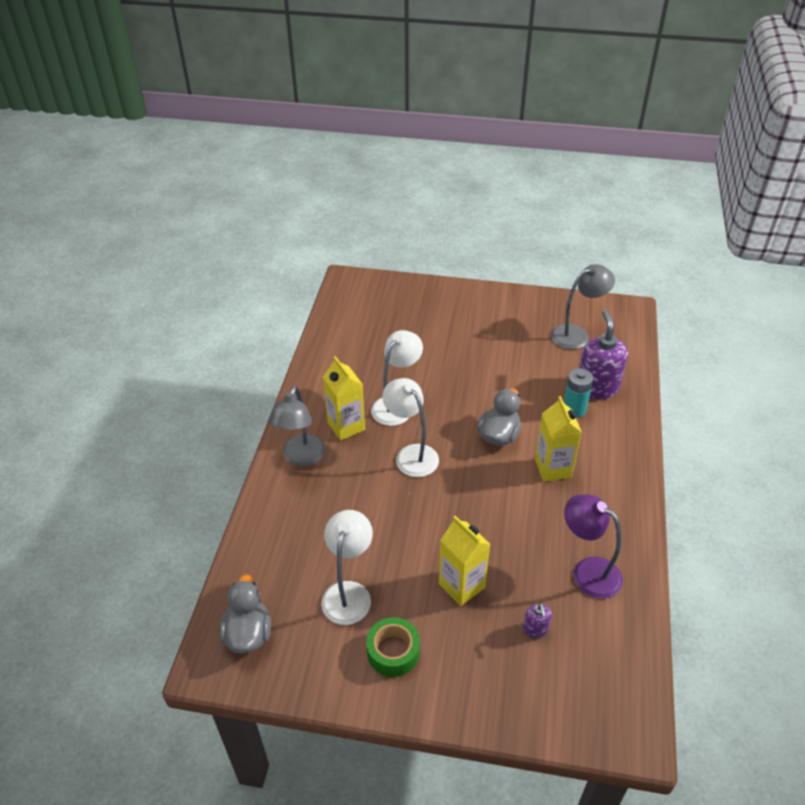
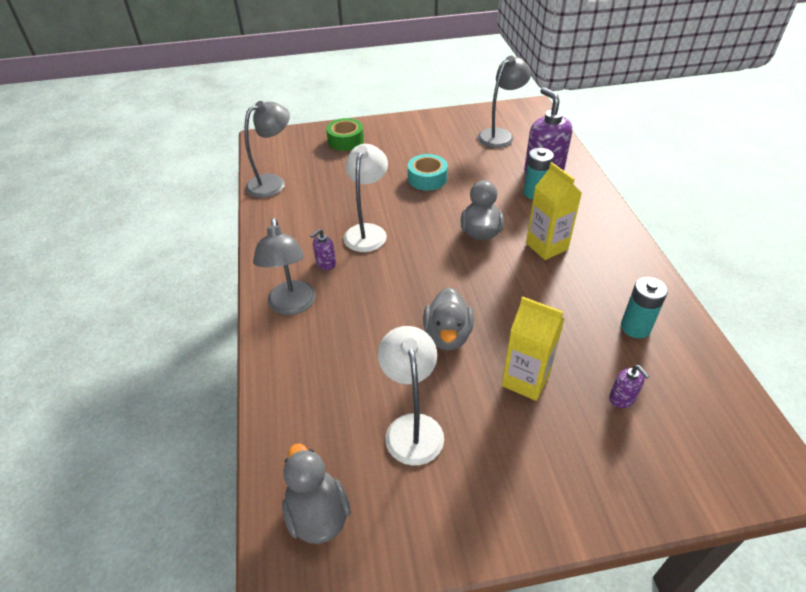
camera: 20 degrees left, 0 degrees up
(336, 330) = (273, 183): none -> grey lamp
(346, 426) = (326, 263): yellow carton -> purple soap dispenser
(393, 651) = (493, 474): green tape -> green tape (346, 140)
(411, 454) = (406, 271): white lamp -> none
(417, 525) = (447, 335): none -> grey duck
(478, 364) = (427, 178): none -> turquoise tape
(587, 571) = (635, 327): purple lamp -> turquoise battery

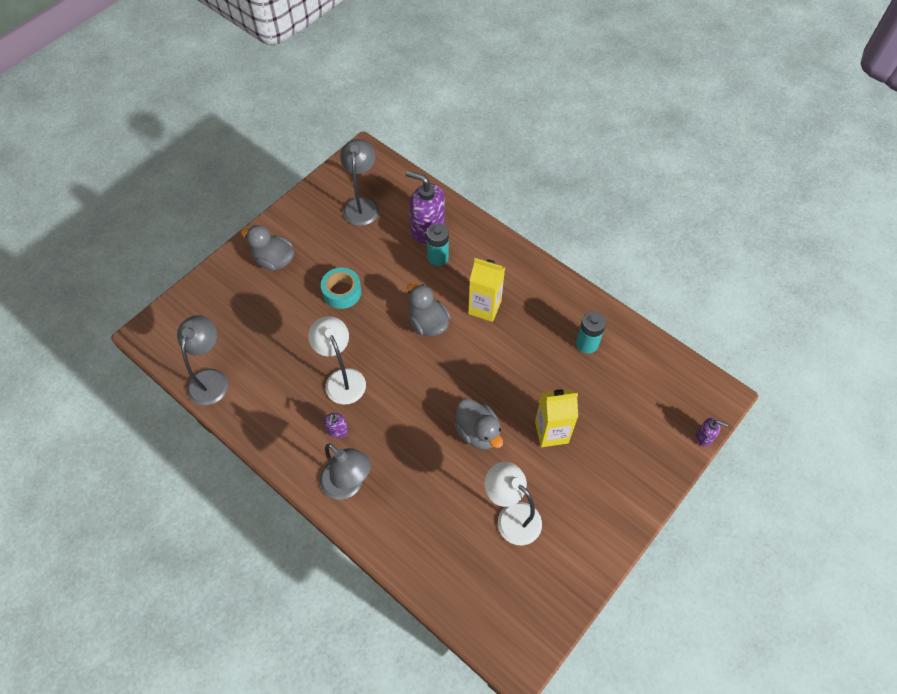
camera: 40 degrees left, 15 degrees up
(317, 514) = (505, 614): grey duck -> grey duck (274, 260)
(346, 140) = (231, 289): green tape -> none
(622, 398) = (614, 405): purple soap dispenser -> purple soap dispenser (704, 437)

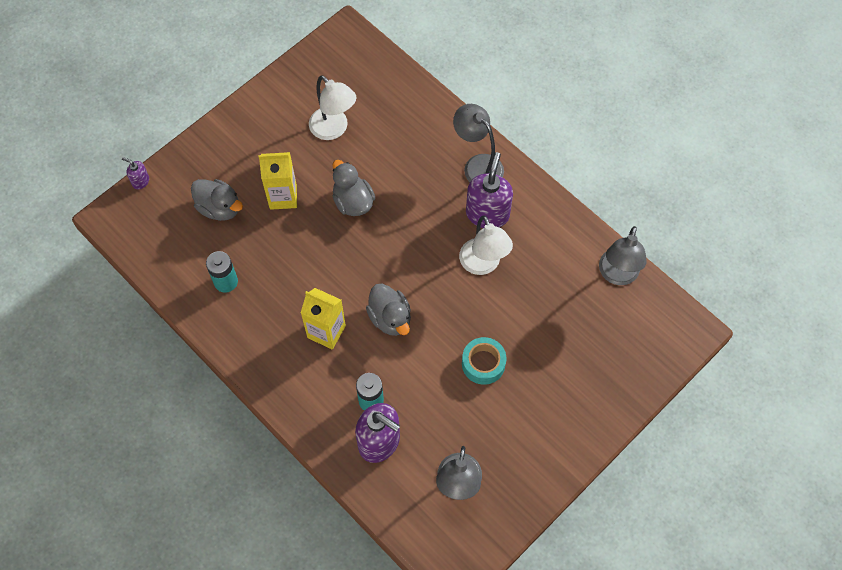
camera: 175 degrees left, 5 degrees up
(274, 260) = (563, 412): grey duck -> grey duck (219, 208)
(337, 431) = (487, 214): purple soap dispenser -> purple soap dispenser, size x2.13

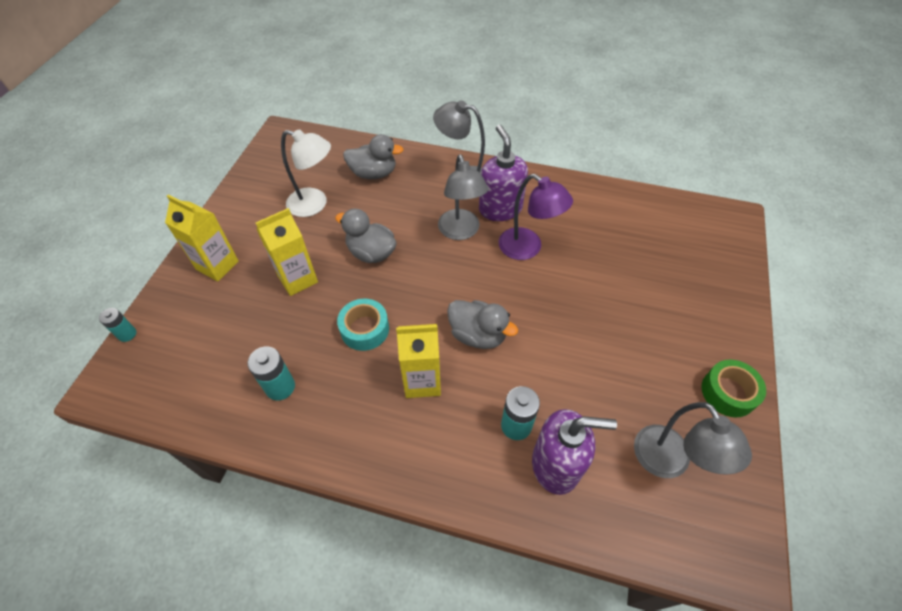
camera: 30 degrees left, 10 degrees down
(140, 181) = (127, 334): purple soap dispenser -> turquoise battery
(219, 208) = (234, 319): grey duck -> grey duck (373, 173)
(229, 152) = (217, 265): none -> yellow carton
(483, 264) = (527, 248): white lamp -> purple lamp
(483, 363) = (595, 330): turquoise tape -> turquoise tape (365, 329)
(545, 465) = (728, 392): none -> green tape
(617, 275) = (642, 205): grey lamp -> grey lamp (461, 232)

